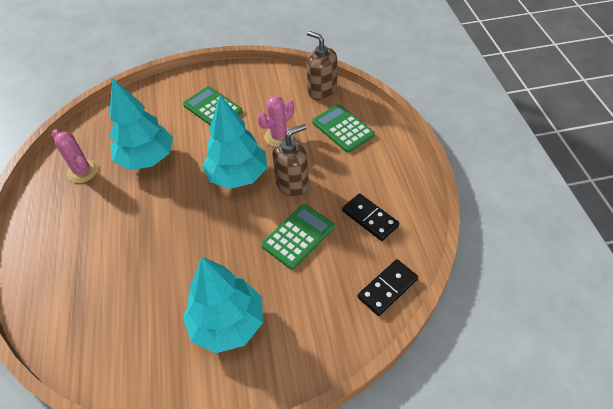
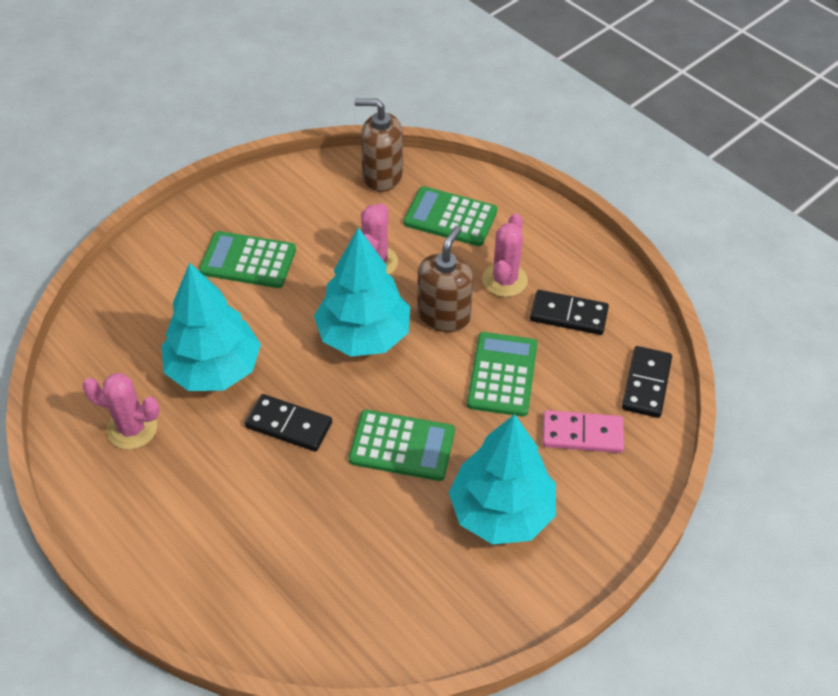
camera: 35 degrees left, 0 degrees up
(156, 207) = (289, 425): none -> black domino
(205, 250) = (402, 446): none -> green calculator
(318, 300) = (582, 434): none -> pink domino
(346, 179) = (504, 280): none -> pink cactus

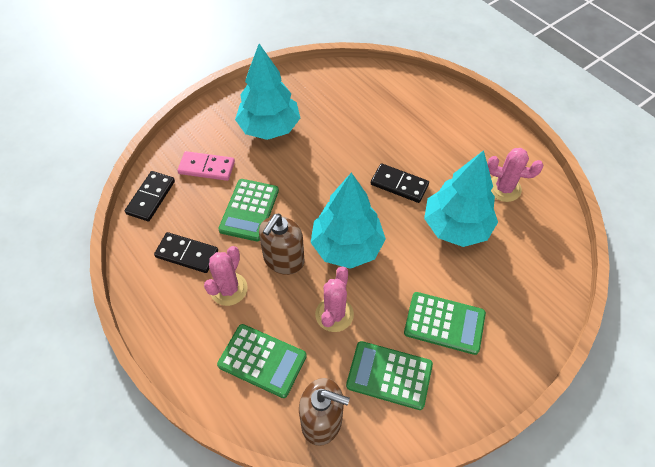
camera: 175 degrees left, 5 degrees up
(402, 446) = (325, 167): green calculator -> green calculator (389, 375)

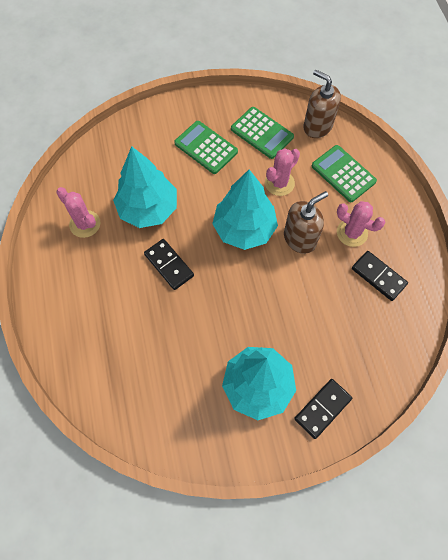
camera: 155 degrees left, 10 degrees up
(151, 197) = (400, 349): black domino -> black domino (322, 409)
(207, 167) = (338, 362): pink domino -> none
(228, 289) = (352, 233): pink cactus -> pink cactus turned 75 degrees clockwise
(249, 210) = (312, 296): green calculator -> none

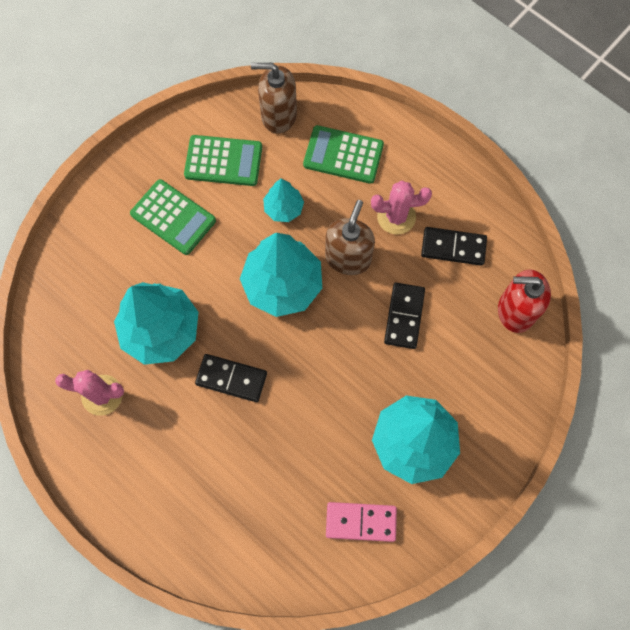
camera: 35 degrees left, 5 degrees up
(184, 413) = (361, 521): none -> pink domino
(206, 147) = (173, 217): green calculator -> green calculator turned 150 degrees counterclockwise
(279, 183) = (283, 208): pink cactus -> turquoise tree
(322, 409) = (490, 421): black domino -> black domino (404, 316)
(394, 346) = (515, 311): none -> red soap dispenser

